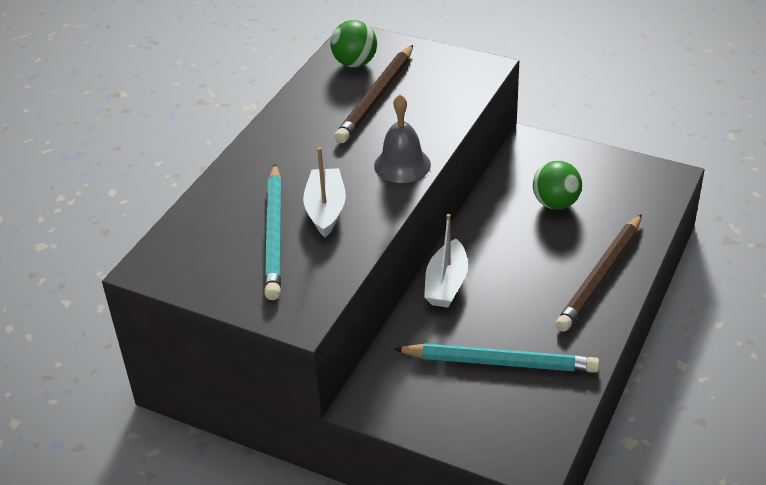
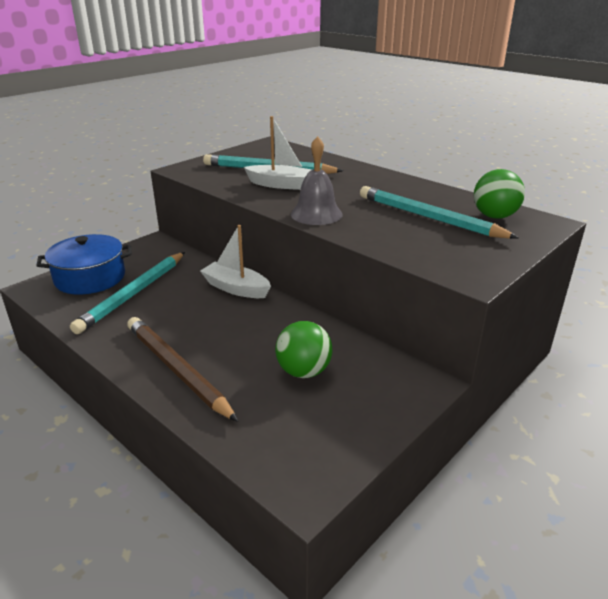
camera: 105 degrees right, 10 degrees down
(376, 97) = (428, 217): brown pencil -> turquoise pencil
(486, 421) = (90, 278): none -> blue pot

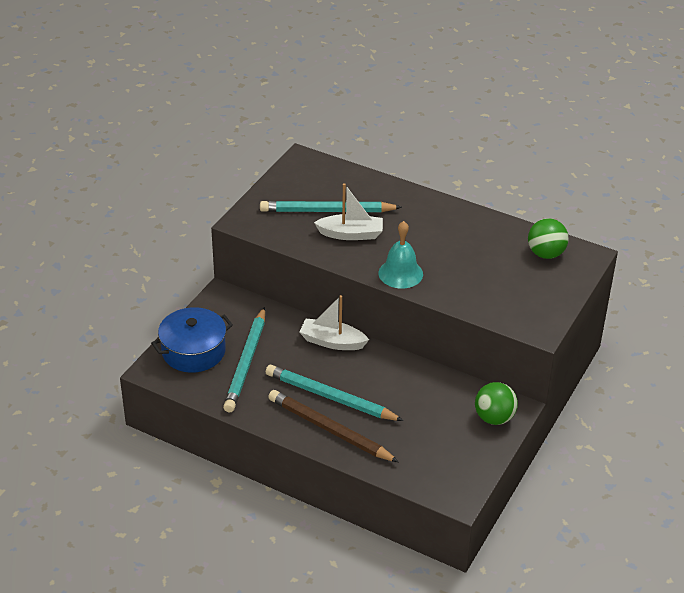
camera: 15 degrees left, 10 degrees up
(303, 371) = (424, 414): green ball -> green ball (494, 418)
(316, 214) = (400, 273): grey bell -> turquoise bell
(428, 217) = (493, 263): turquoise pencil -> turquoise pencil (330, 397)

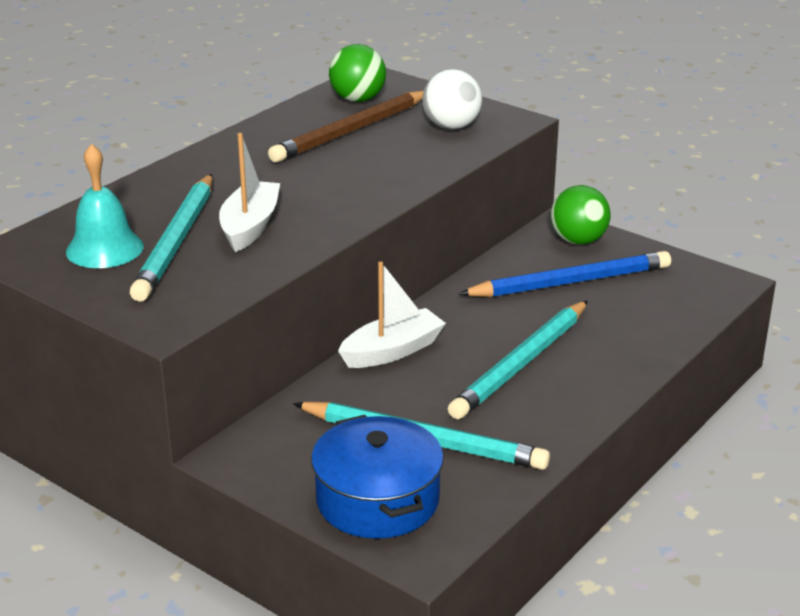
camera: 80 degrees left, 10 degrees down
(329, 429) = (592, 371): brown pencil -> brown pencil (350, 131)
(332, 342) = (392, 351): white boat -> white boat turned 150 degrees counterclockwise
(400, 273) = (365, 197): turquoise bell -> turquoise bell (104, 249)
(434, 416) = (571, 282): none -> blue pencil
(517, 301) = (451, 127): none -> white ball

